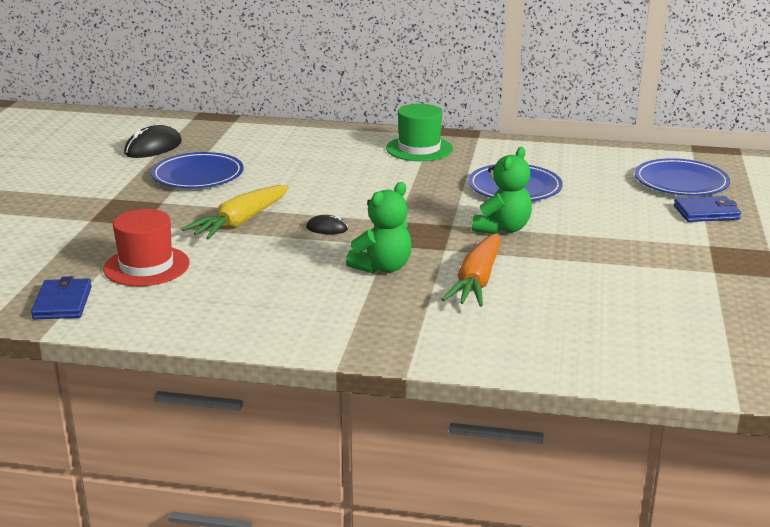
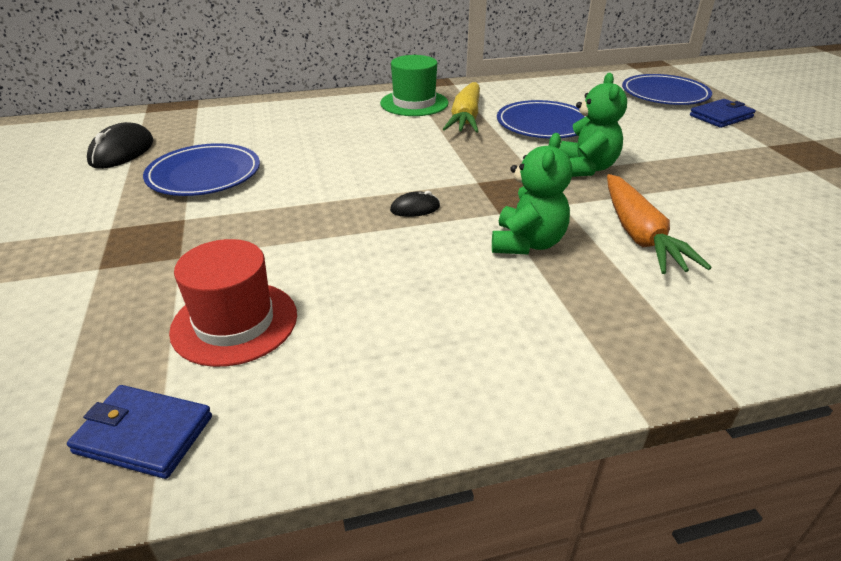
camera: 25 degrees left, 10 degrees up
(62, 303) = (144, 434): blue wallet -> blue wallet turned 45 degrees counterclockwise
(240, 222) = (307, 223): yellow carrot -> yellow carrot (466, 118)

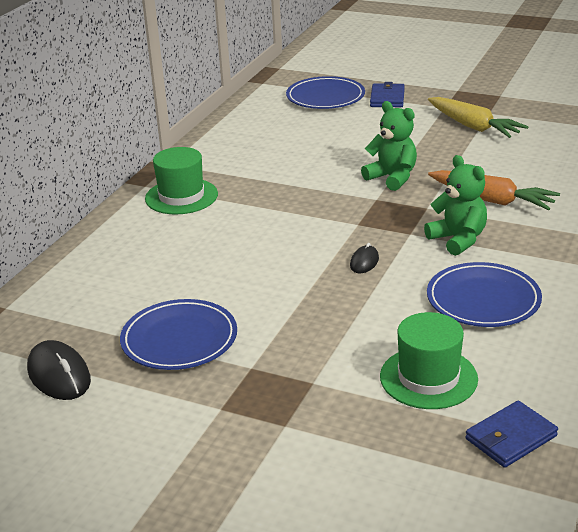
camera: 50 degrees left, 5 degrees down
(234, 322) = (428, 378): red hat -> green hat
(466, 118) = (246, 186): yellow carrot -> yellow carrot (473, 126)
(543, 124) = (305, 162): blue plate -> blue plate (483, 300)

